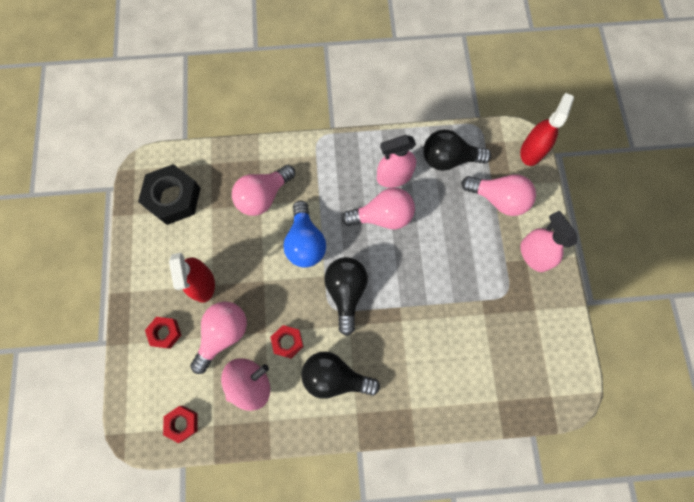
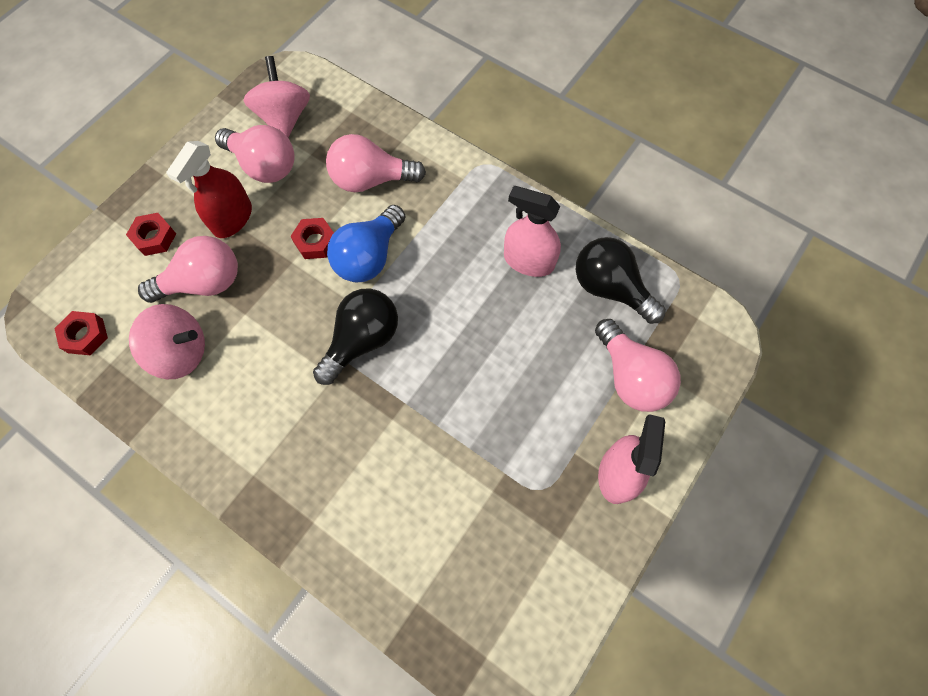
camera: 40 degrees right, 5 degrees down
(173, 198) = (284, 118): black nut -> pink spinning top
(287, 342) = (256, 341): red nut -> red nut (315, 242)
(335, 377) = (267, 418): black light bulb -> none
(383, 216) = (476, 293): pink light bulb -> pink light bulb (264, 166)
(532, 151) = (724, 354): red spray bottle -> none

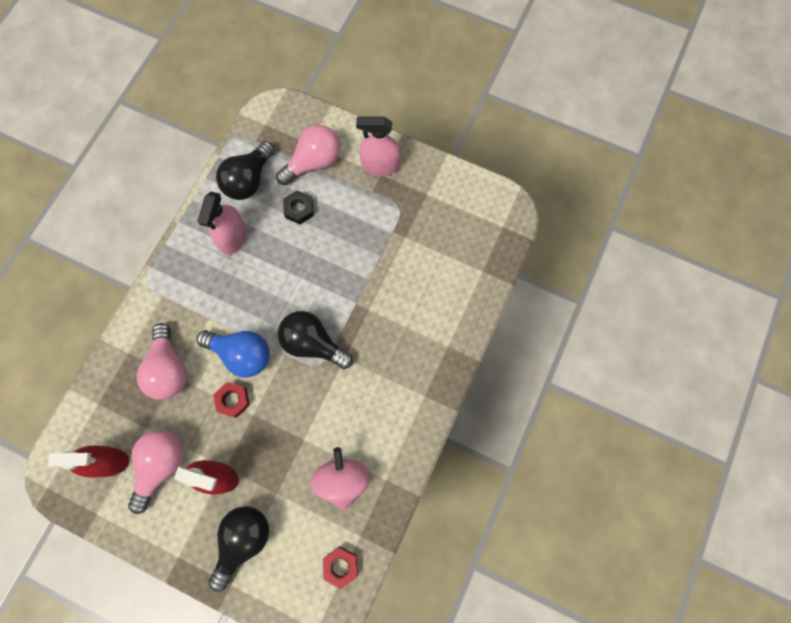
camera: 100 degrees left, 5 degrees up
(154, 237) = (243, 540): red nut -> black light bulb
(204, 283) = (281, 481): pink light bulb -> none
(284, 118) = (108, 462): pink spinning top -> red spray bottle
(558, 347) = (299, 209): none -> black nut

